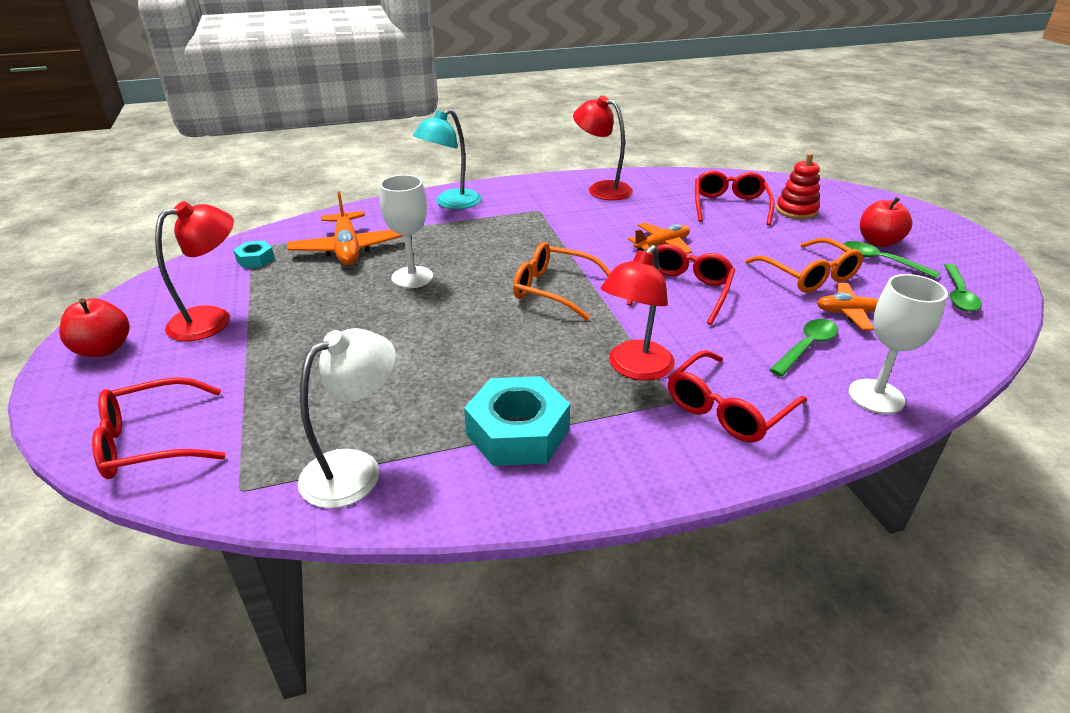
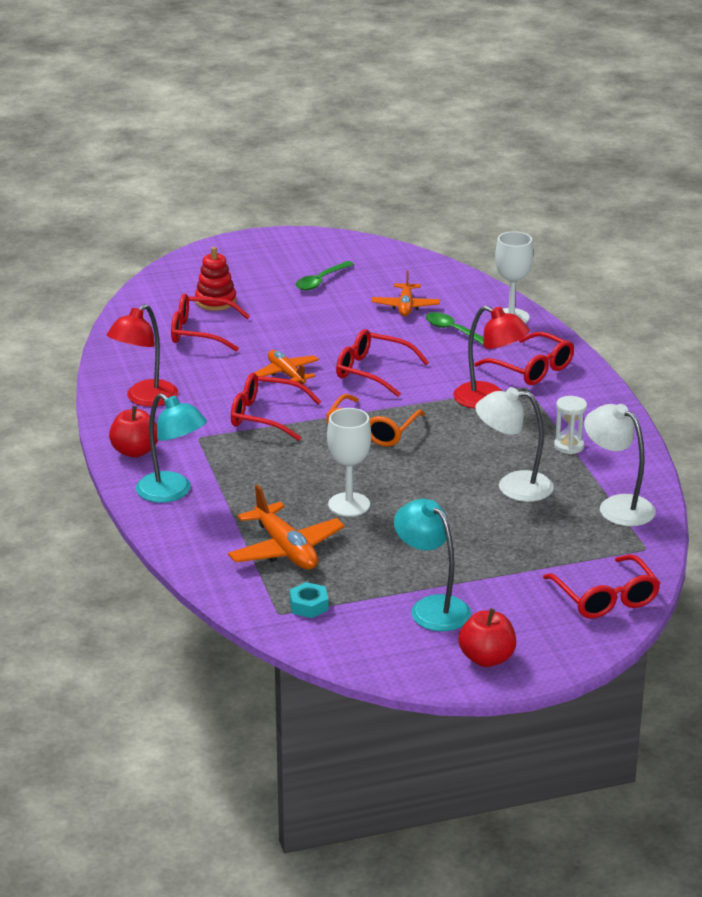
camera: 90 degrees left, 5 degrees down
(212, 319) = (432, 607): red lamp -> turquoise lamp
(347, 249) = (285, 549): orange plane -> orange plane turned 75 degrees clockwise
(424, 379) = (513, 486): none -> white lamp
(517, 432) = (569, 446): turquoise nut -> white hourglass
(578, 236) = (264, 416): none -> red glasses
(809, 276) = (347, 314): orange glasses -> none
(878, 242) = (285, 275): red apple -> red apple (135, 451)
(958, 294) = (376, 263): green spoon -> none

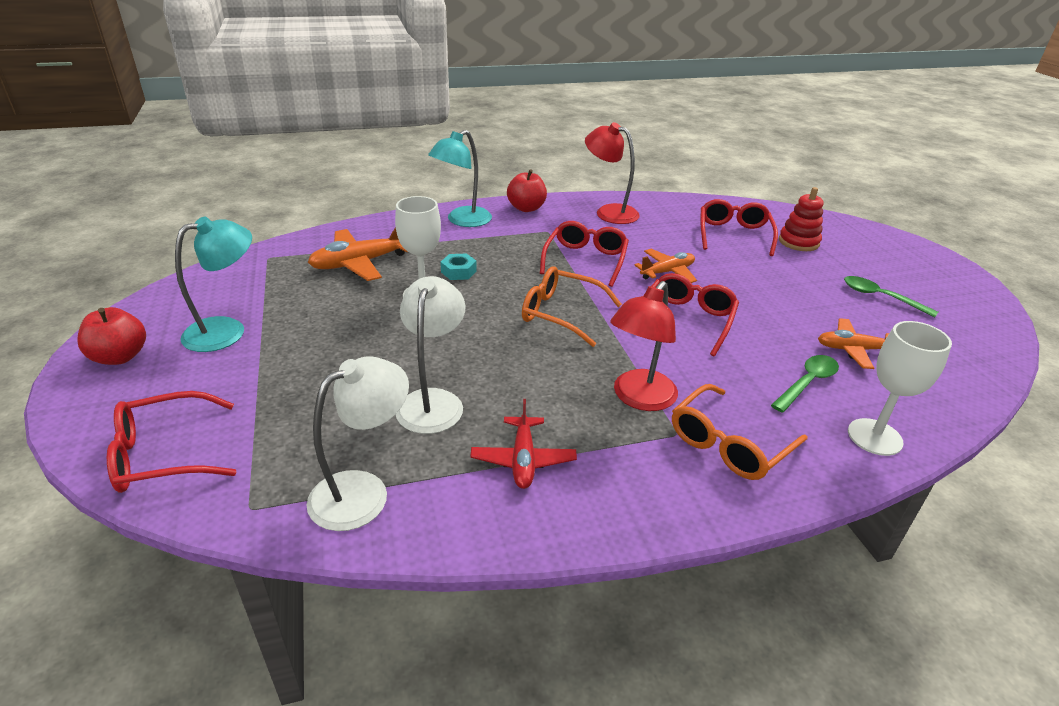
camera: 90 degrees right, 5 degrees up
(309, 605) = (270, 270): turquoise nut -> turquoise nut (458, 271)
(532, 369) = (728, 444): red glasses -> orange glasses
(569, 446) = (523, 459): white hourglass -> red plane

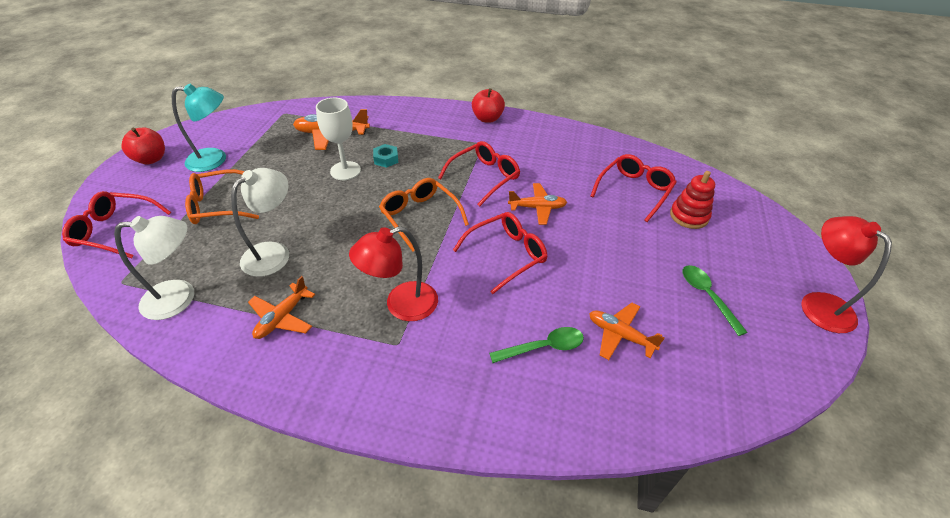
camera: 30 degrees right, 10 degrees up
(462, 221) = (430, 117): turquoise lamp -> none
(523, 459) = (282, 317): red plane -> orange plane
(609, 212) = (549, 139): red lamp -> red lamp (818, 304)
(728, 444) = (424, 369): orange glasses -> orange glasses (218, 205)
(874, 437) = (545, 417): white goblet -> none

